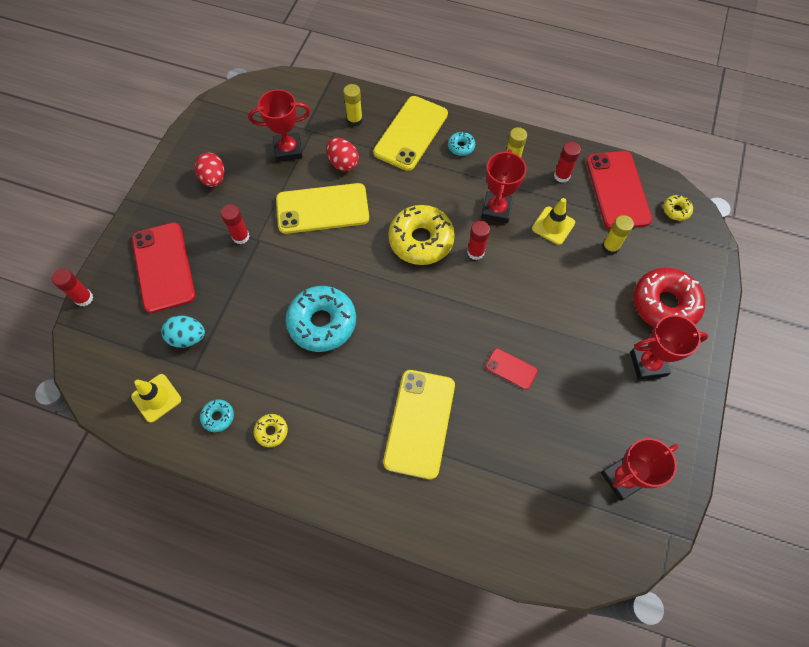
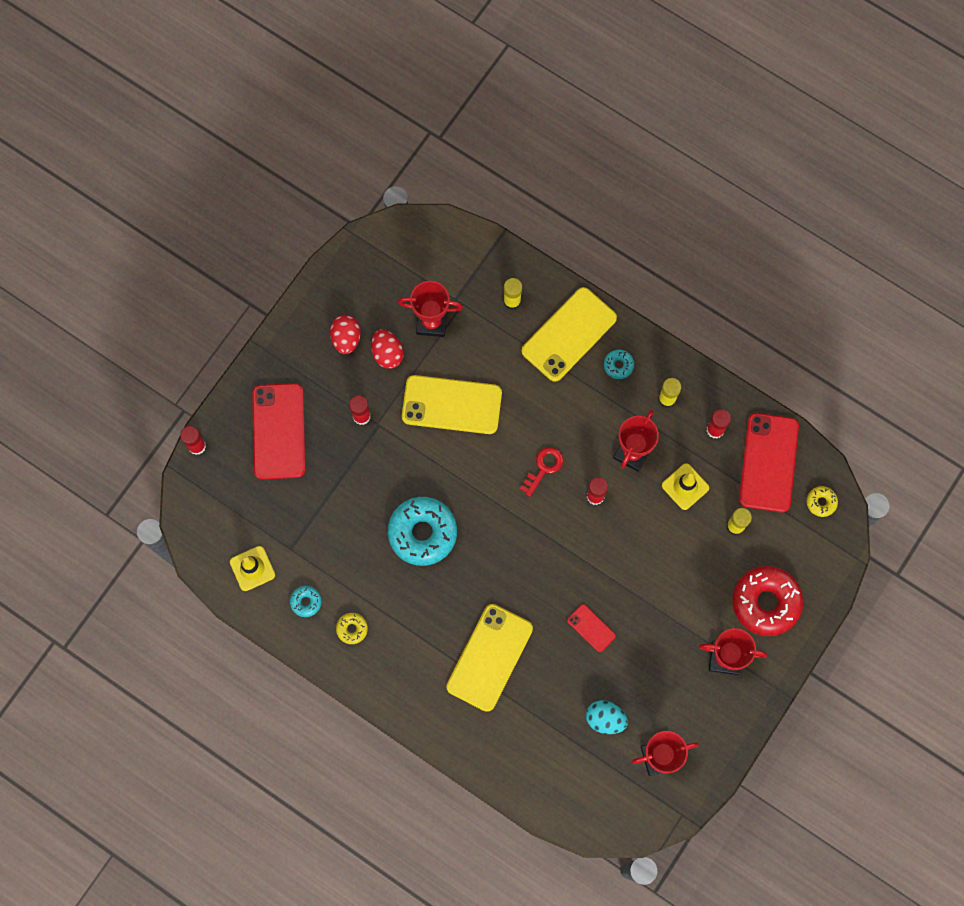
camera: 15 degrees right, 10 degrees up
(188, 337) = (290, 514): turquoise egg -> turquoise egg (605, 719)
(343, 163) = (486, 354): red egg -> red egg (387, 353)
(421, 240) = (543, 468): yellow donut -> red key

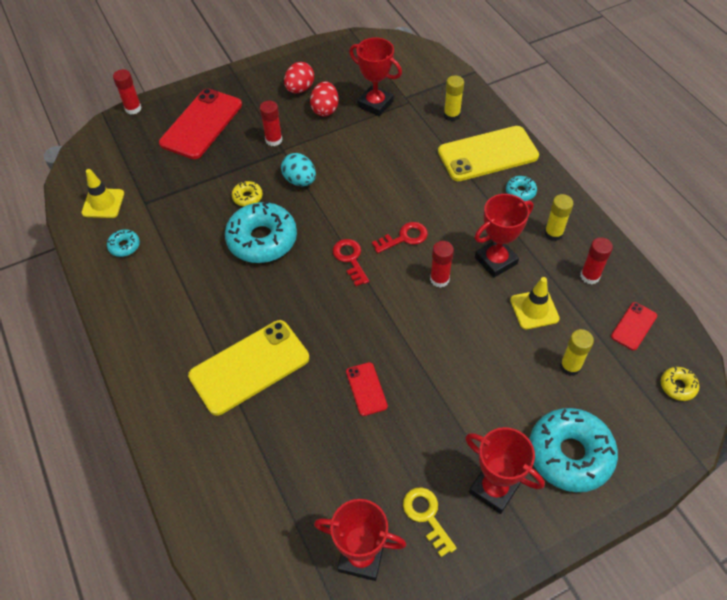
camera: 30 degrees right, 20 degrees down
(352, 629) = (145, 284): yellow donut -> yellow donut (247, 197)
(451, 405) = (353, 161): yellow phone -> none
(510, 514) = (350, 259): none -> red key
(605, 719) = (326, 484): turquoise egg -> turquoise egg (300, 180)
(688, 704) = (426, 516): none -> yellow key
(766, 602) = (569, 454): red donut -> turquoise donut
(768, 462) = (633, 326): red phone -> red phone, size x0.48

